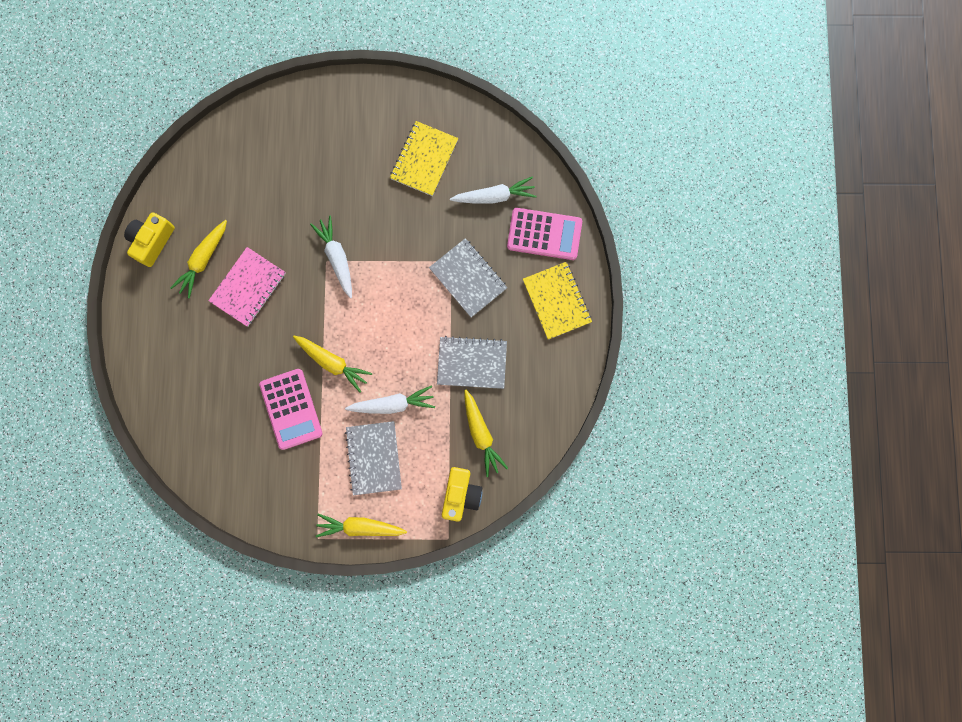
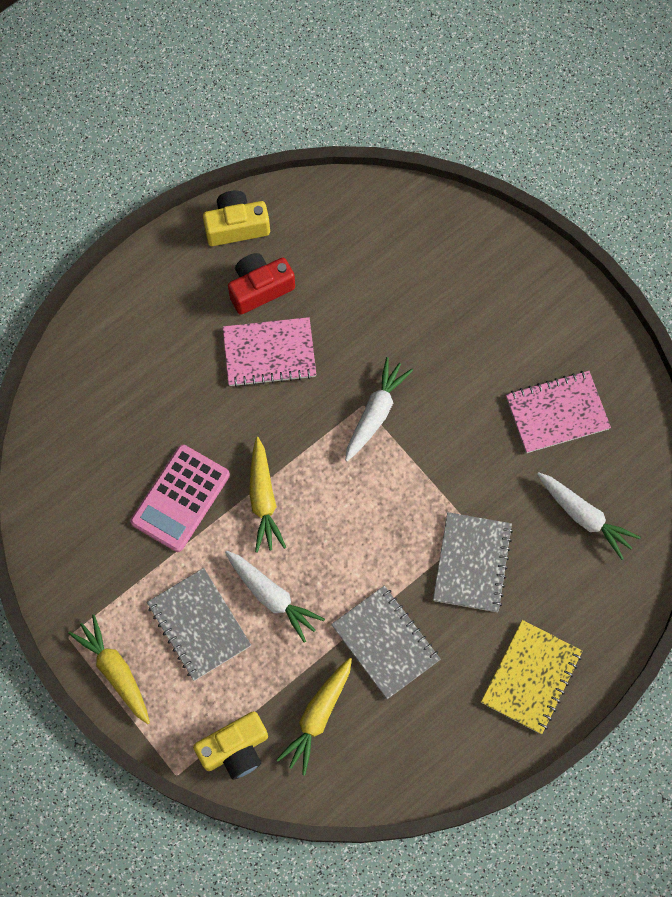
camera: 50 degrees right, 10 degrees down
(203, 260) = (260, 288): yellow carrot -> red camera
(374, 458) = (199, 625): grey notebook -> grey notebook turned 75 degrees counterclockwise
(424, 159) = (557, 413): yellow notebook -> pink notebook
(544, 234) = (591, 603): pink calculator -> none

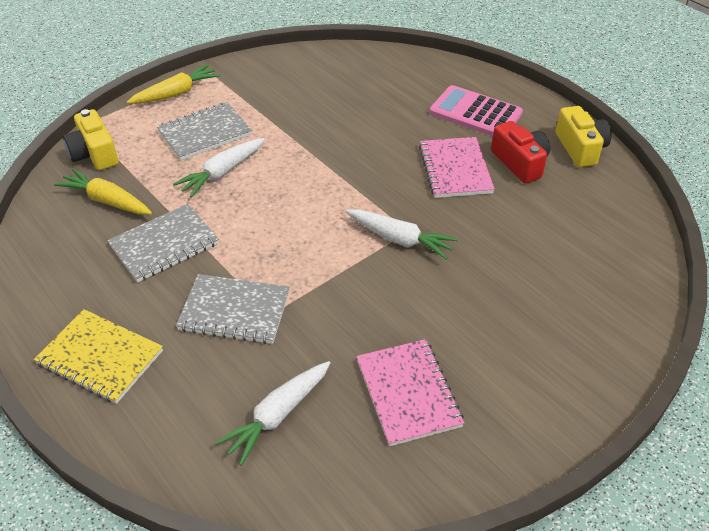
camera: 90 degrees right, 25 degrees down
(181, 498) = (316, 122): pink calculator -> pink calculator (475, 113)
(263, 499) = (313, 167): yellow carrot -> none

